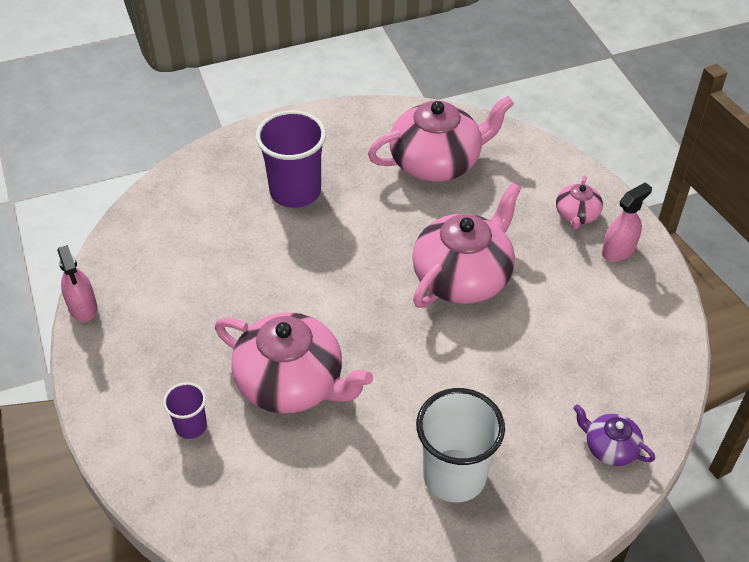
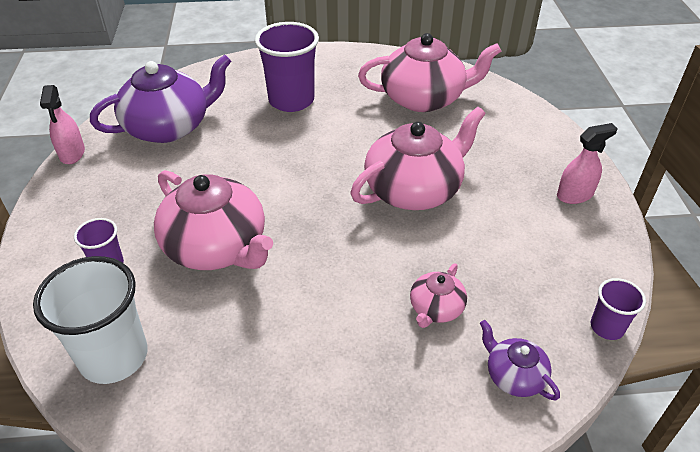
camera: 15 degrees right, 5 degrees down
(174, 252) = (169, 127): none -> purple teapot
(454, 476) = (337, 366): white cup -> white cup (114, 357)
(577, 214) = (541, 159): pink teapot -> pink teapot (436, 308)
(677, 383) = (607, 327): none -> purple cup

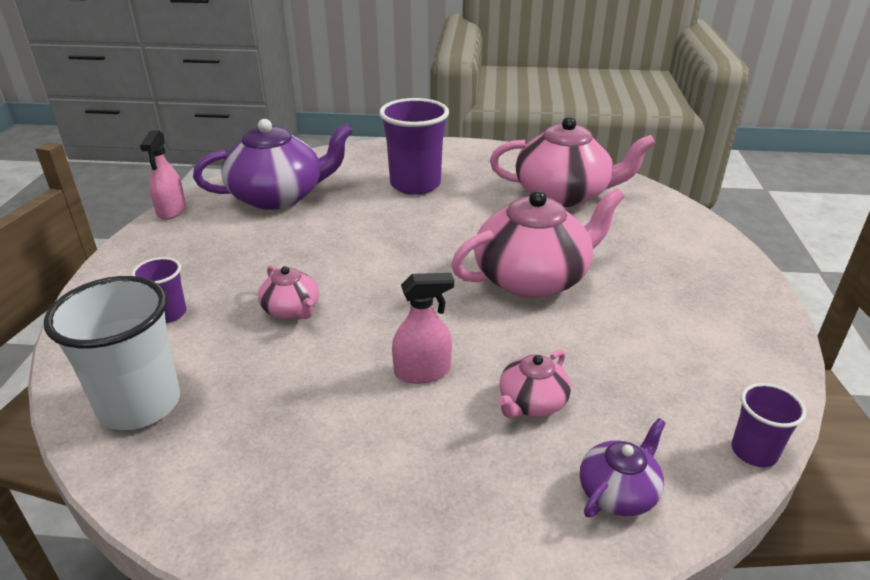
camera: 10 degrees right, 10 degrees down
(217, 247) = (291, 310): pink teapot -> pink teapot, size x0.49
(514, 376) = (618, 492): purple teapot -> purple teapot turned 75 degrees clockwise
(575, 195) = (730, 303): pink spray bottle -> pink spray bottle (422, 372)

